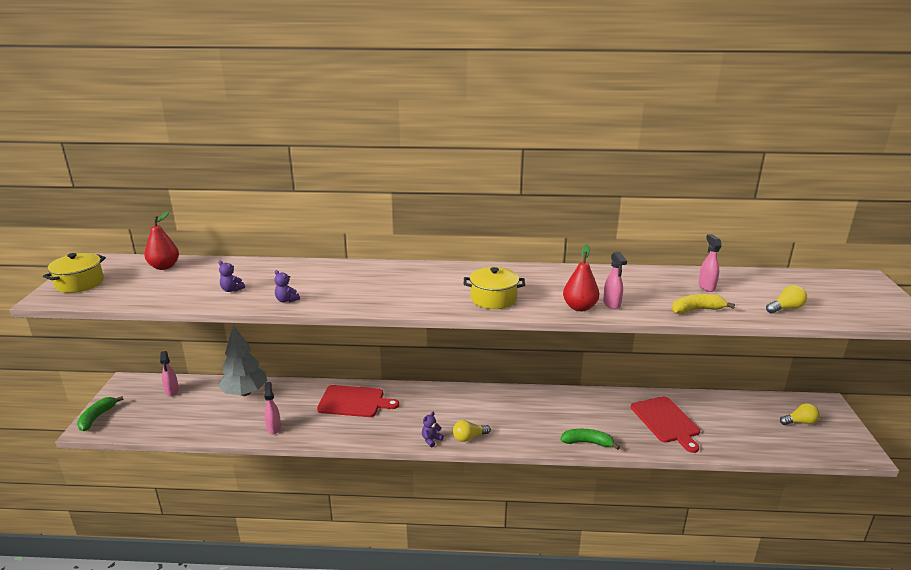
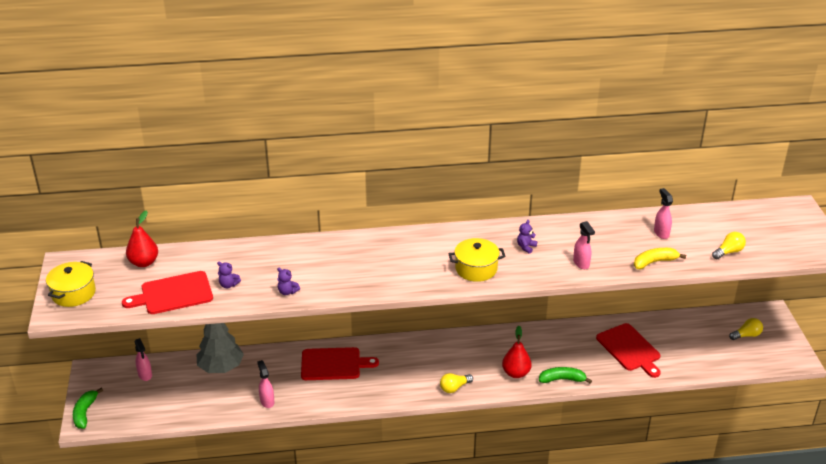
camera: 10 degrees left, 10 degrees up
(173, 292) = (173, 294): none -> red cutting board
(431, 440) = (420, 394): purple teddy bear -> purple teddy bear (526, 247)
(579, 307) = (554, 270): red pear -> red pear (516, 373)

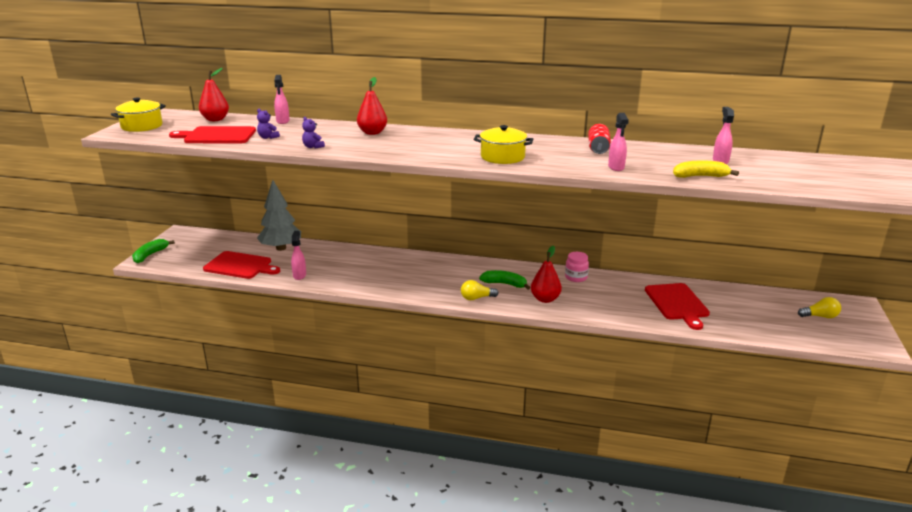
camera: 20 degrees right, 10 degrees down
(145, 375) = (217, 242): pink spray bottle -> pink spray bottle (283, 121)
(327, 252) = (372, 133): none -> red pear
(334, 364) = (377, 263): red cutting board -> red cutting board (240, 266)
(526, 247) = (565, 152): purple teddy bear -> none
(530, 337) = (576, 277): none -> pink jar
(552, 235) = (598, 148): none -> red can
(562, 379) = (590, 312): green banana -> green banana (504, 284)
(728, 252) = (794, 181): yellow light bulb -> none

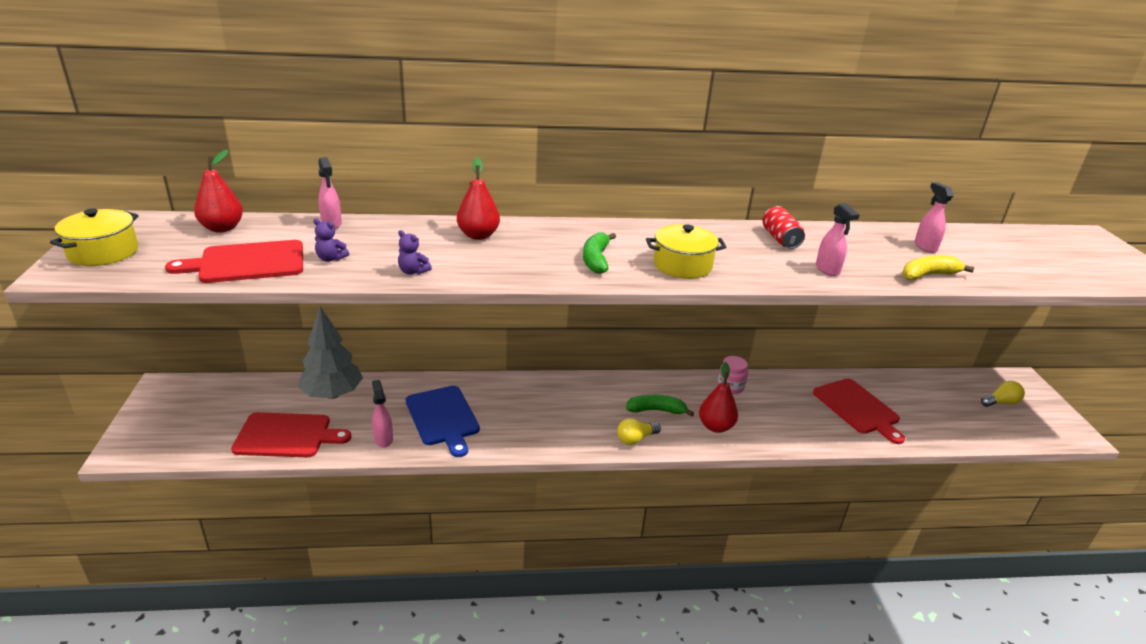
camera: 20 degrees left, 5 degrees up
(150, 255) = (131, 437): green banana -> green banana (596, 259)
(346, 269) = (443, 418): none -> blue cutting board

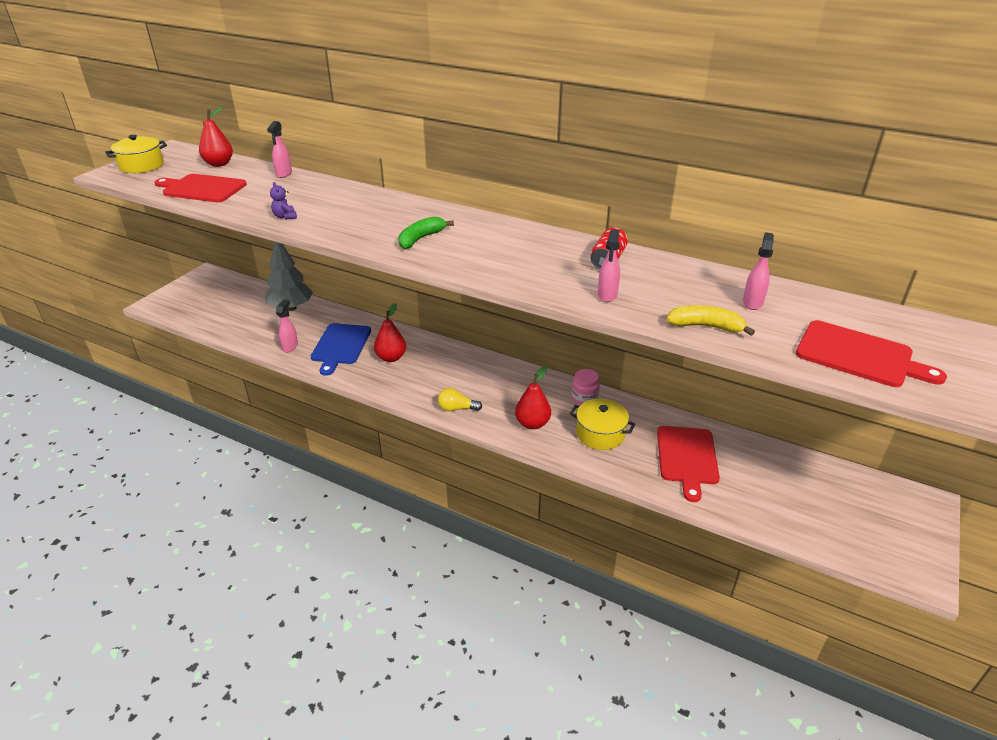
camera: 35 degrees right, 5 degrees up
(287, 435) = (240, 325): red cutting board -> red cutting board (859, 355)
(331, 258) = (250, 197): purple teddy bear -> none
(478, 235) = (364, 202): red pear -> red pear (391, 358)
(656, 410) = (498, 394): green banana -> none
(682, 265) = (481, 259): yellow pot -> yellow pot (600, 434)
(1001, 402) = (864, 512): yellow light bulb -> none

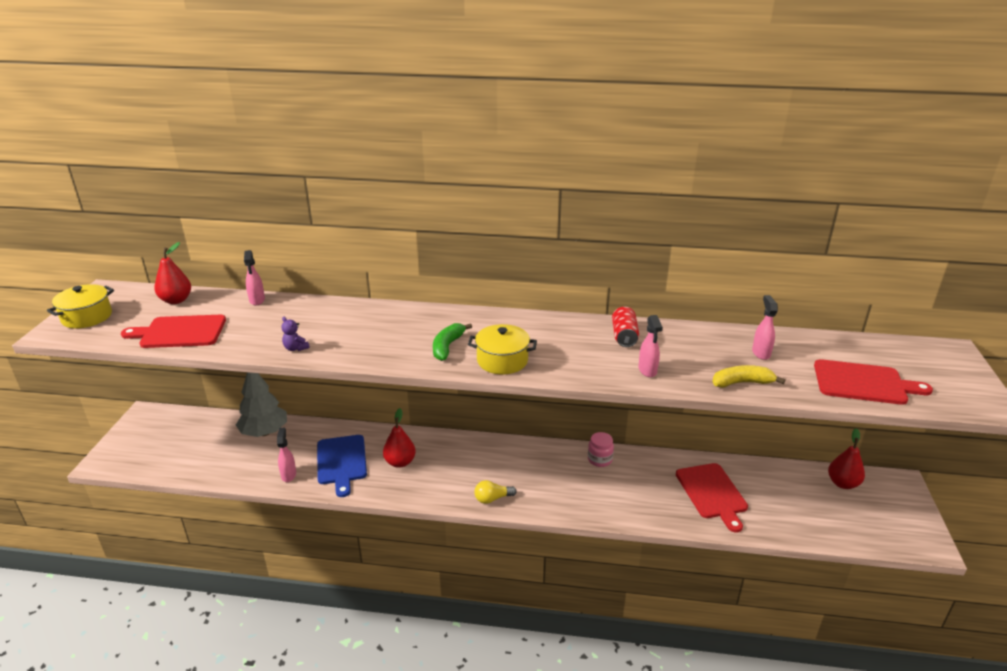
camera: 20 degrees left, 5 degrees down
(532, 423) = (568, 495): red pear -> red pear (842, 483)
(600, 434) = (631, 490): yellow pot -> yellow pot (502, 360)

